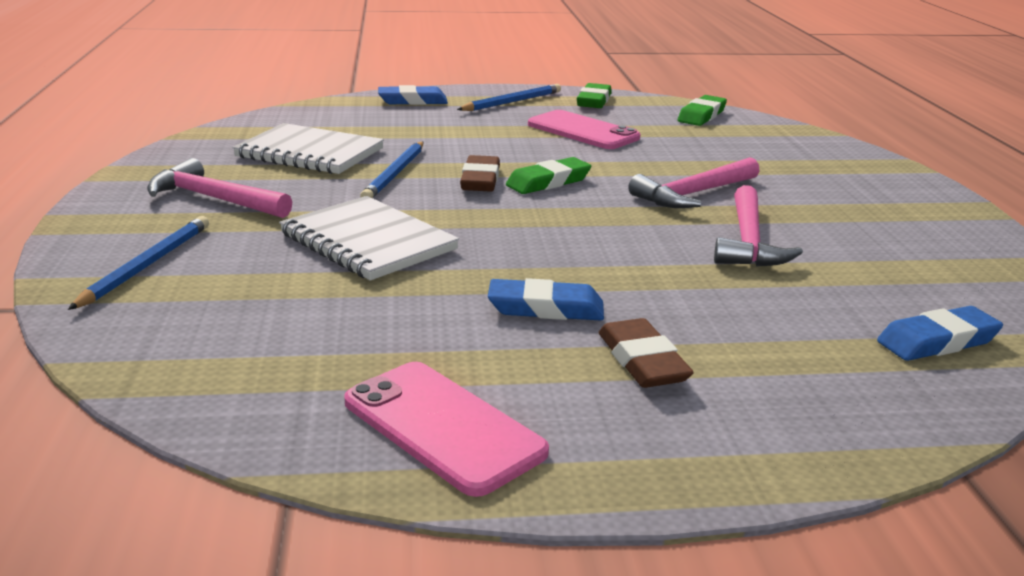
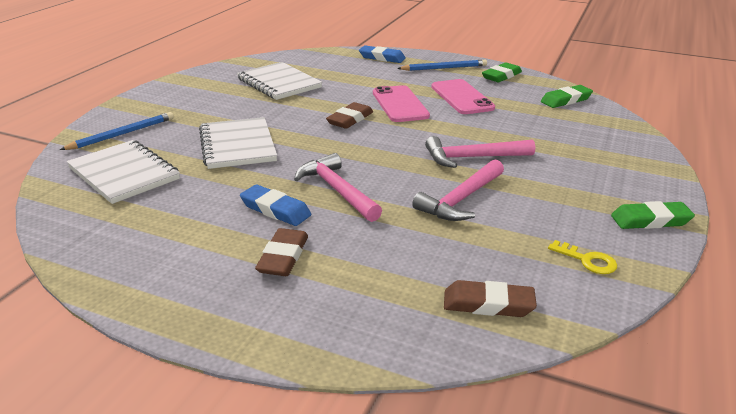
camera: 30 degrees right, 5 degrees up
(214, 199) = (197, 103): pink hammer -> pink hammer (337, 190)
(238, 319) = (124, 174): none -> white notebook
(395, 174) = (307, 106): blue pencil -> none
(443, 427) = (137, 260): pink phone -> pink phone (400, 104)
(548, 182) = (389, 129): green eraser -> green eraser (650, 220)
(937, 341) = (488, 304): blue eraser -> brown eraser
(958, 270) = (587, 260): none -> yellow key

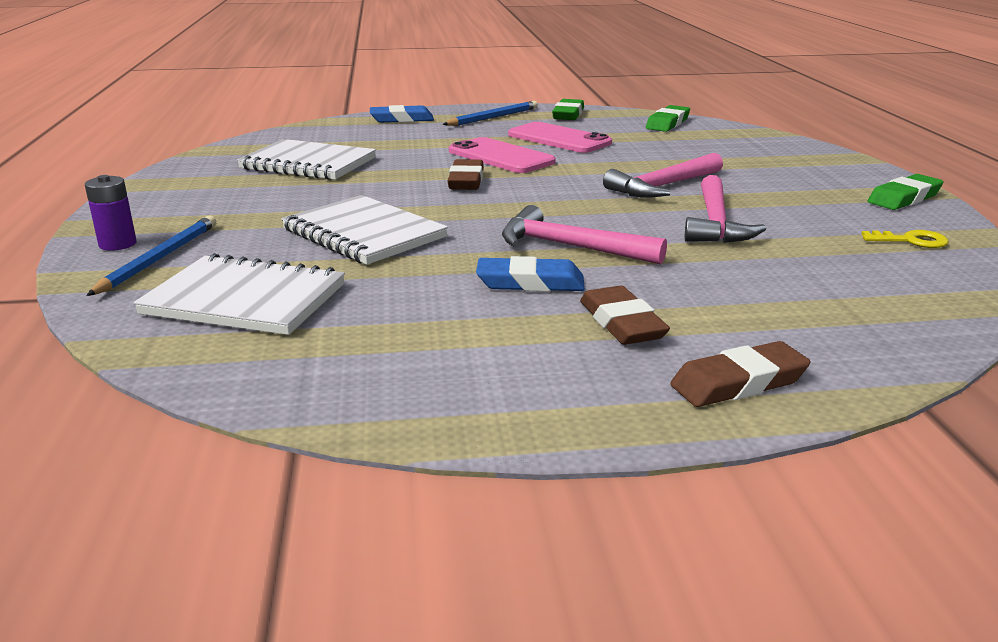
camera: 30 degrees left, 5 degrees down
(117, 119) = (117, 244): none -> purple battery
(488, 304) = (895, 299): brown eraser -> brown eraser (738, 383)

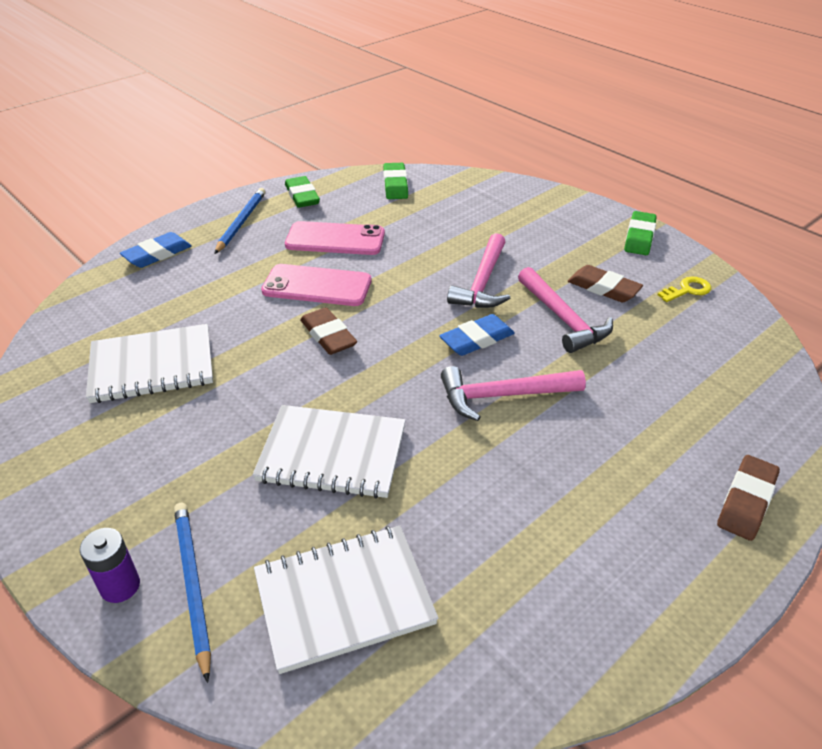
camera: 35 degrees left, 15 degrees up
(530, 283) = (524, 457): blue eraser -> blue eraser (477, 339)
(622, 323) = (627, 474): brown eraser -> brown eraser (603, 288)

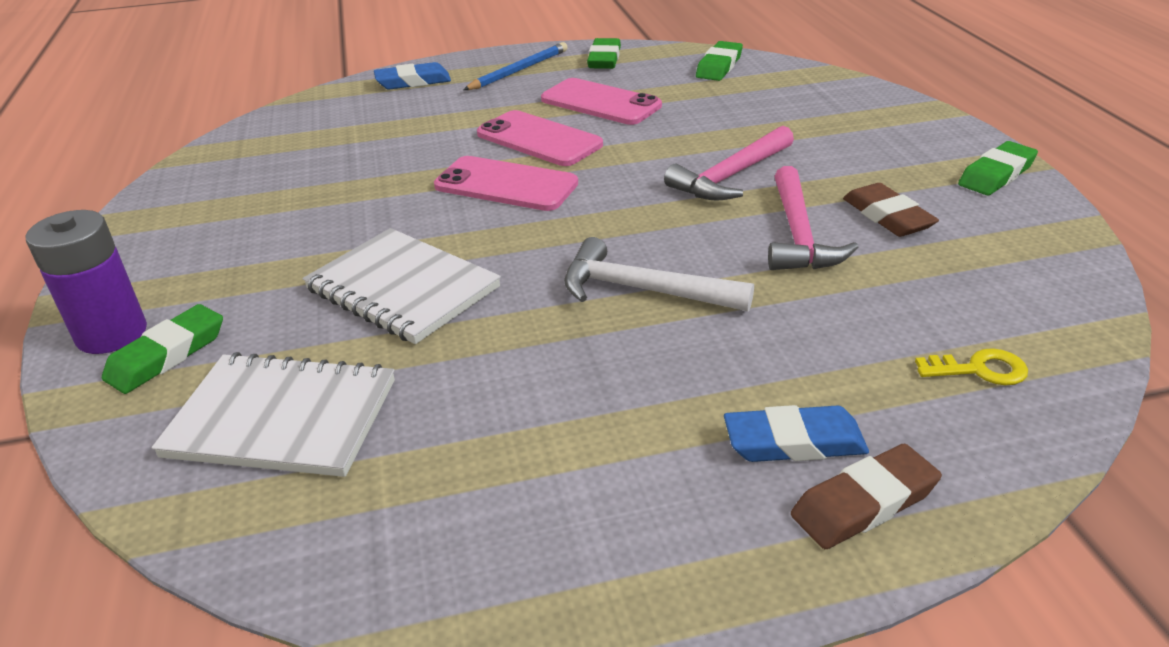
camera: 30 degrees right, 5 degrees down
(120, 586) = (111, 334): purple battery -> purple battery, size x1.59
(152, 366) = (316, 169): white notebook -> none
(192, 585) = (167, 355): blue pencil -> green eraser
(328, 335) = (506, 185): brown eraser -> pink phone
(477, 339) = (667, 228): blue eraser -> blue eraser (794, 442)
(503, 396) = (643, 290): pink hammer -> white hammer
(687, 290) = (1013, 246): yellow key -> yellow key (979, 369)

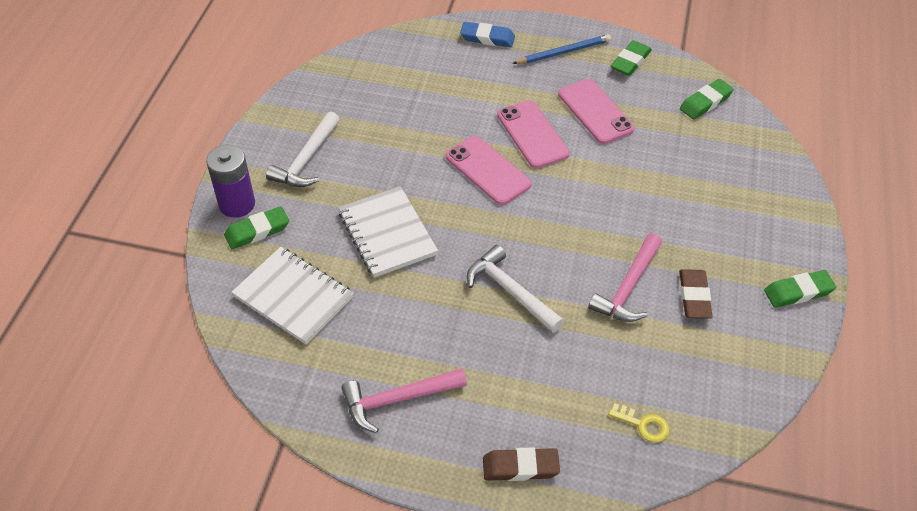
camera: 25 degrees right, 15 degrees up
(216, 249) = (306, 159): none -> white hammer
(731, 176) = (627, 220): pink hammer -> pink hammer (398, 399)
(794, 442) = (515, 421): blue eraser -> none

